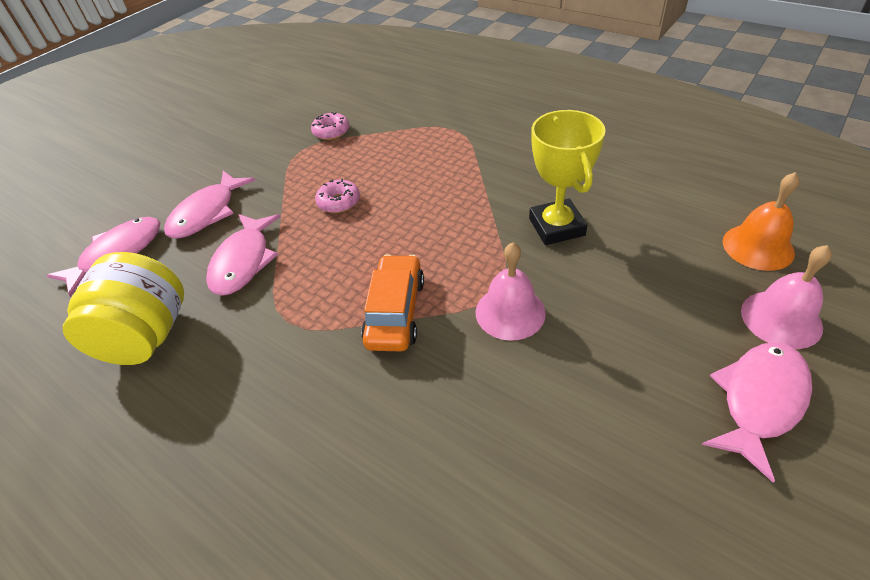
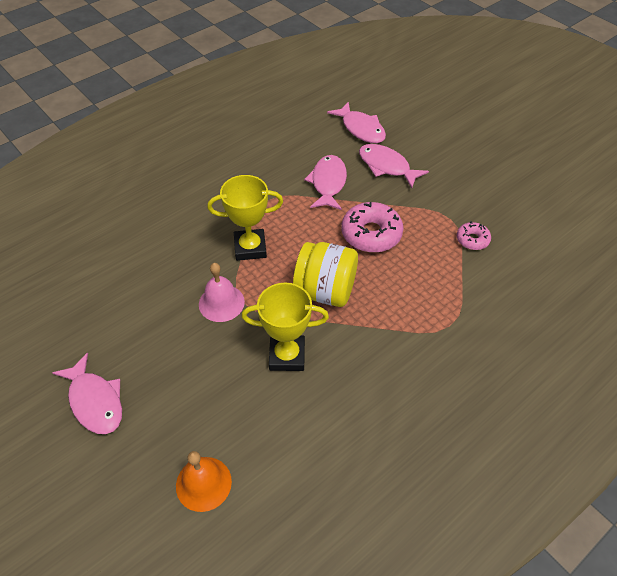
camera: 100 degrees right, 5 degrees up
(147, 336) = (285, 145): yellow jar -> yellow jar (325, 291)
(243, 262) = (328, 183): pink fish -> pink fish turned 75 degrees clockwise
(339, 202) = (371, 234): pink donut -> pink donut, size x1.83
(395, 312) = (250, 248): orange car -> yellow trophy
(781, 319) = (137, 452): pink bell -> none

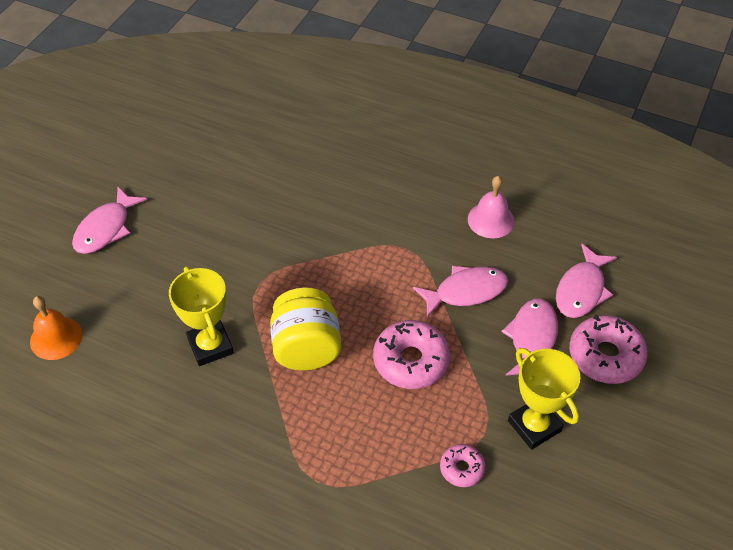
camera: 65 degrees right, 0 degrees up
(221, 303) = (249, 268): pink bell -> pink bell (491, 220)
(250, 248) = (330, 261): yellow trophy -> yellow trophy (534, 426)
(418, 139) = (605, 356): none -> pink donut

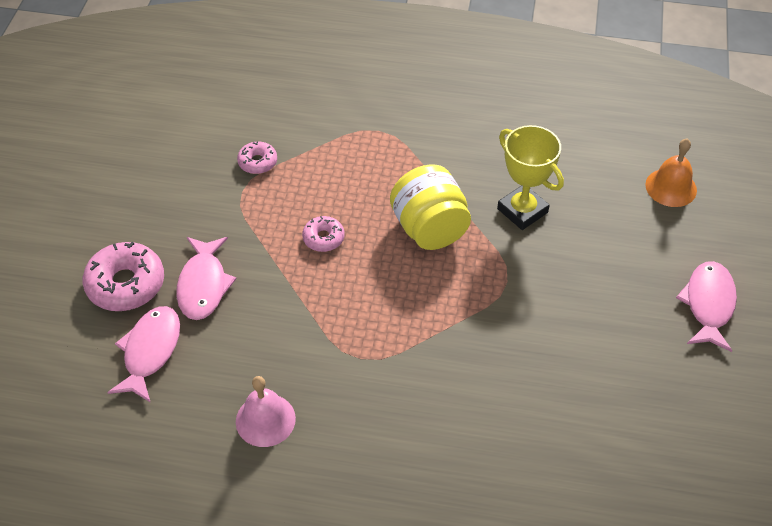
camera: 165 degrees right, 0 degrees up
(411, 361) = (323, 238): pink donut -> pink donut, size x0.55
(466, 291) = (281, 321): pink fish -> none
(534, 426) = (196, 207): yellow trophy -> none

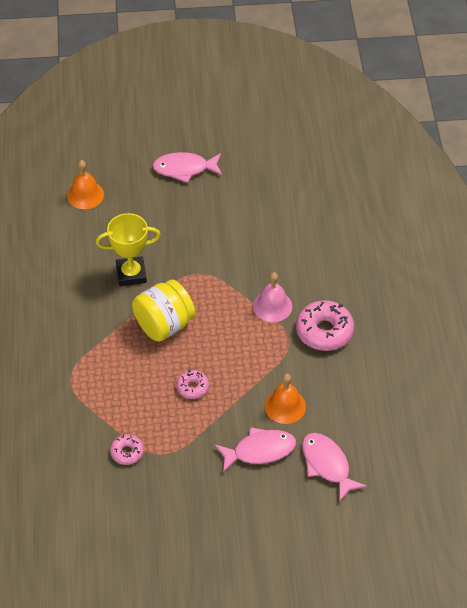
camera: 105 degrees left, 0 degrees up
(126, 284) = (275, 502): pink donut -> pink donut (324, 331)
(150, 351) = (327, 465): pink fish -> pink fish turned 60 degrees clockwise
(257, 327) = (285, 406): none -> orange bell
(265, 420) = (354, 380): pink bell -> pink bell (272, 306)
(522, 211) = (131, 274): yellow trophy -> yellow trophy turned 45 degrees clockwise

